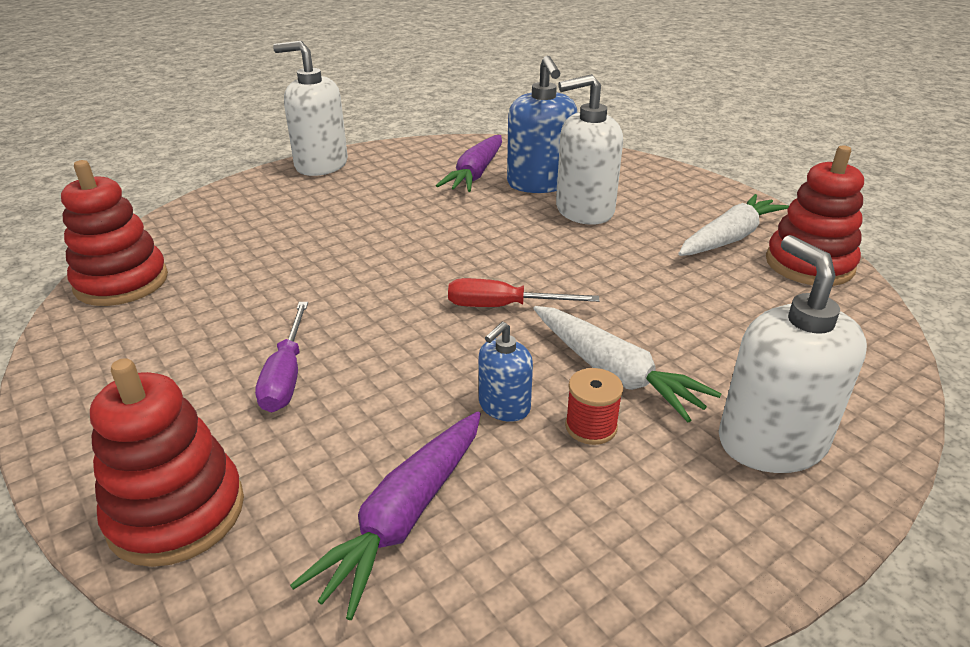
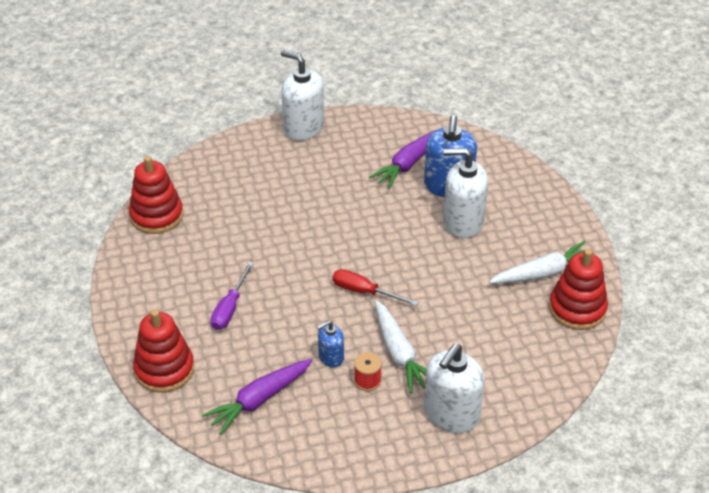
camera: 20 degrees right, 10 degrees up
(771, 442) = (451, 414): white soap dispenser -> white soap dispenser turned 150 degrees counterclockwise

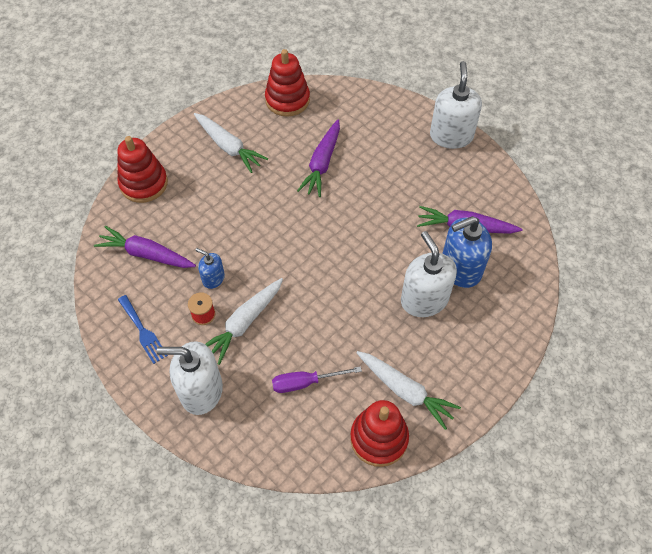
camera: 60 degrees right, 15 degrees up
(176, 283) = (228, 146): none -> white carrot
(230, 308) = (224, 190): purple screwdriver -> purple screwdriver (305, 382)
(259, 224) = (322, 163): none -> purple carrot
(353, 436) = (143, 331): none -> blue fork
(364, 292) = (295, 267): red screwdriver -> none

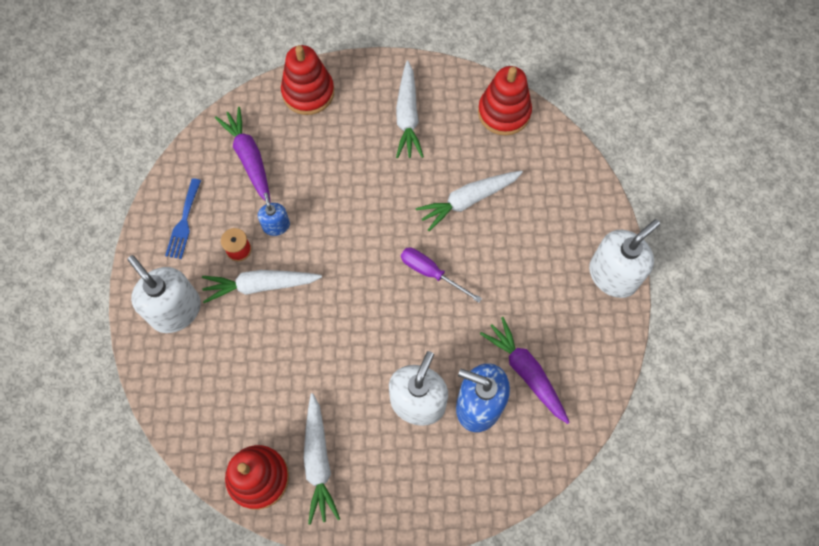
camera: 45 degrees right, 10 degrees up
(305, 382) = (253, 378): purple screwdriver -> purple screwdriver (431, 273)
(322, 163) = (468, 200): purple carrot -> white carrot

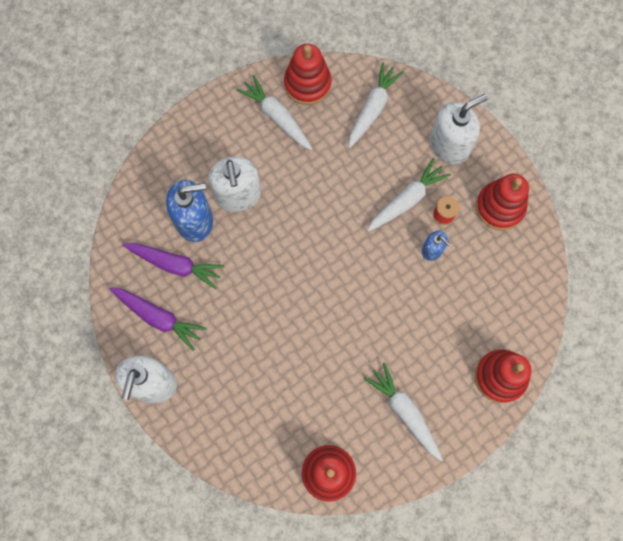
camera: 145 degrees right, 5 degrees up
(175, 310) = (449, 145): white soap dispenser -> white soap dispenser turned 45 degrees counterclockwise
(184, 222) = (499, 207): blue fork -> red stacking toy
(249, 158) = (497, 288): purple carrot -> purple carrot (158, 317)
(431, 273) = (292, 291): purple screwdriver -> none
(468, 200) = (304, 370): white carrot -> white carrot (372, 109)

